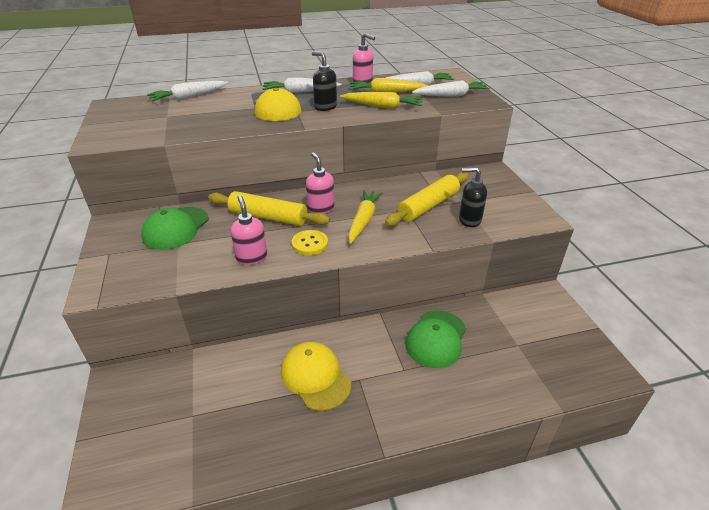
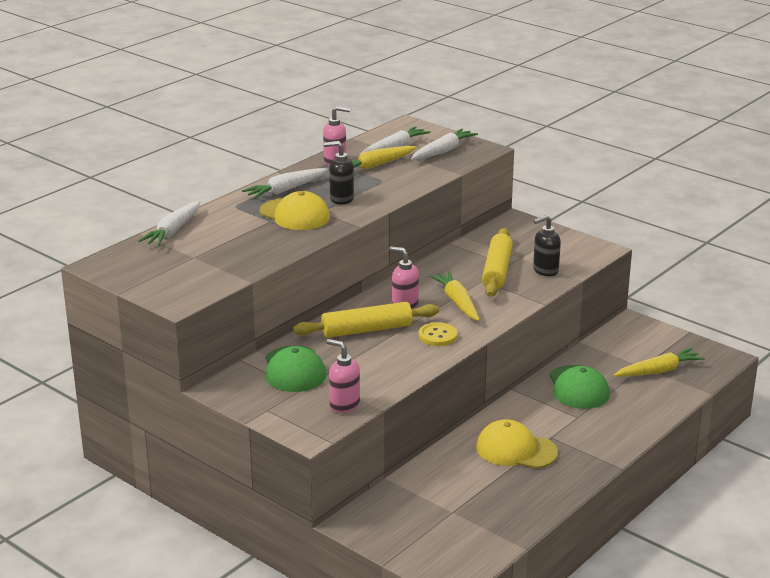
camera: 35 degrees left, 10 degrees down
(252, 257) = (404, 363): pink soap dispenser -> pink soap dispenser (344, 405)
(382, 106) = (396, 182): yellow carrot -> yellow carrot (658, 371)

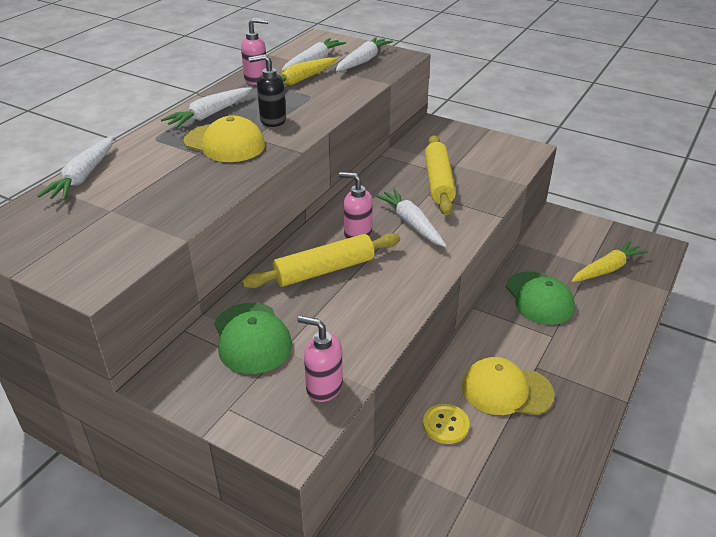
camera: 10 degrees left, 10 degrees up
(437, 336) = (404, 270): yellow button -> yellow button (445, 425)
(457, 302) = (411, 223): yellow carrot -> white carrot
(545, 270) = (486, 177): black soap dispenser -> none

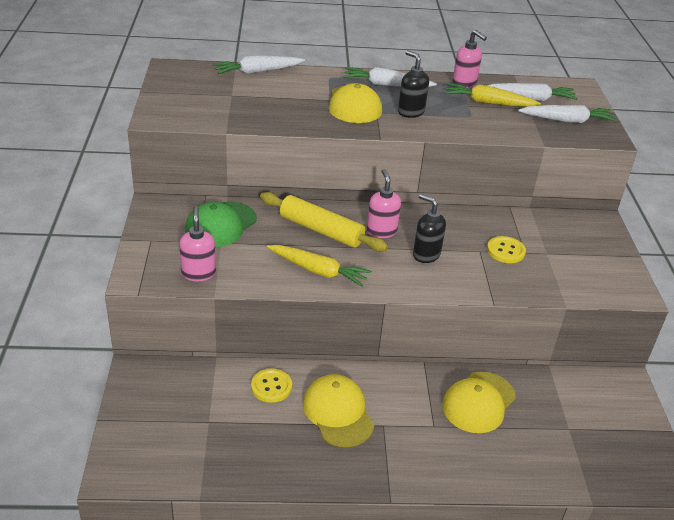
camera: 55 degrees right, 0 degrees up
(411, 223) = (426, 254): white carrot -> black soap dispenser
(438, 182) = (505, 251): yellow rolling pin -> yellow button
(539, 298) = (478, 402): green cap -> yellow cap
(607, 269) = (576, 443): yellow carrot -> yellow carrot (318, 271)

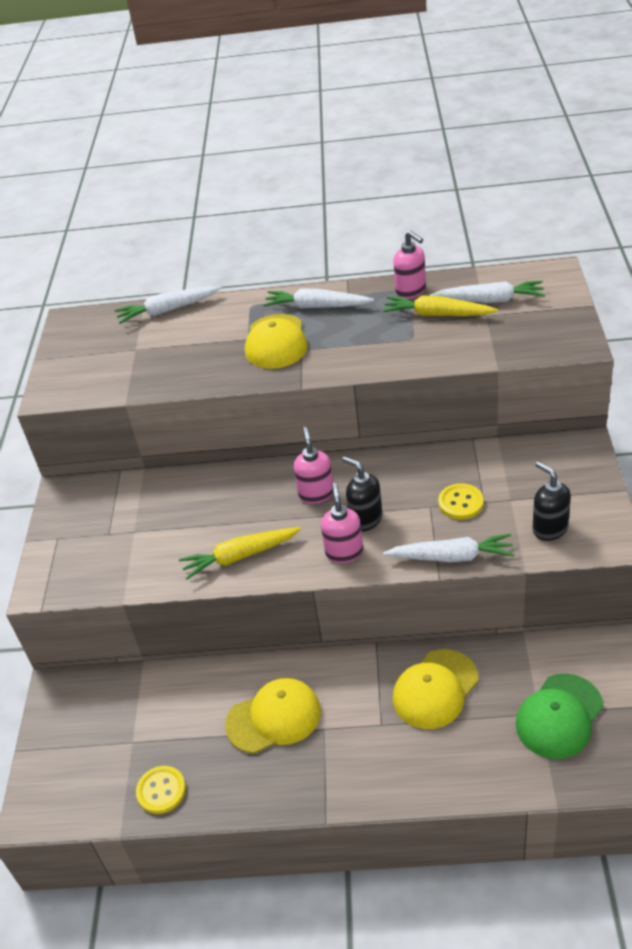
camera: 10 degrees right, 5 degrees up
(198, 273) = (107, 575): pink soap dispenser -> pink soap dispenser (344, 552)
(221, 225) = (134, 508): green cap -> green cap (559, 716)
(271, 387) = (201, 692): yellow button -> yellow button (161, 791)
(318, 271) = (240, 556): yellow carrot -> yellow carrot turned 135 degrees clockwise
(321, 230) = (247, 501): yellow rolling pin -> none
(338, 413) = (274, 718): yellow cap -> yellow cap turned 90 degrees clockwise
(410, 112) = (341, 343): black soap dispenser -> black soap dispenser (549, 529)
(567, 120) = (531, 327): white carrot -> white carrot (452, 557)

